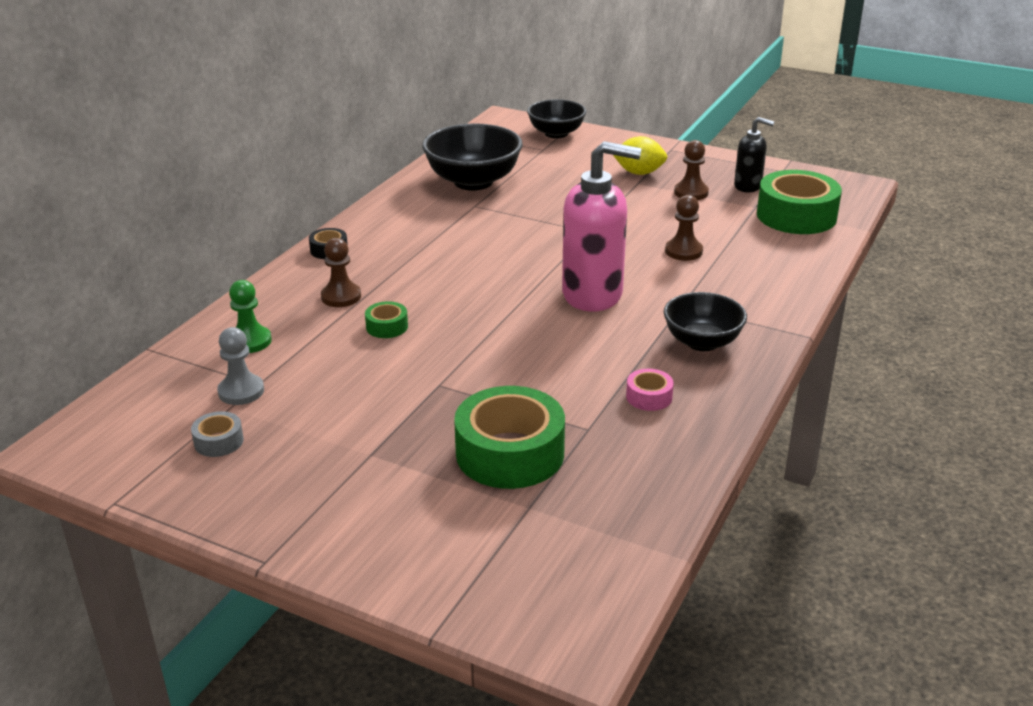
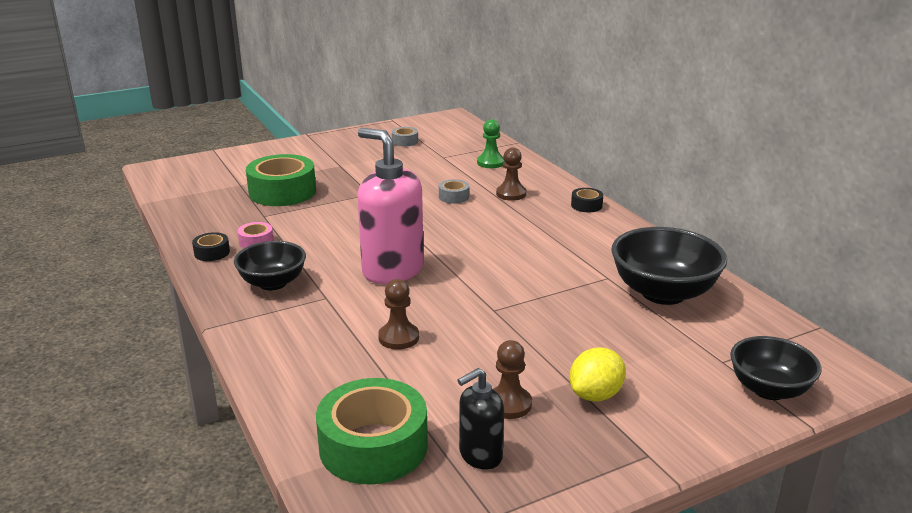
camera: 125 degrees right, 5 degrees down
(241, 391) = (441, 152): grey pawn -> none
(387, 327) = (453, 197): green tape -> grey tape
(593, 295) = (392, 270): pink soap dispenser -> pink soap dispenser turned 90 degrees clockwise
(708, 411) = (212, 253): none -> black tape

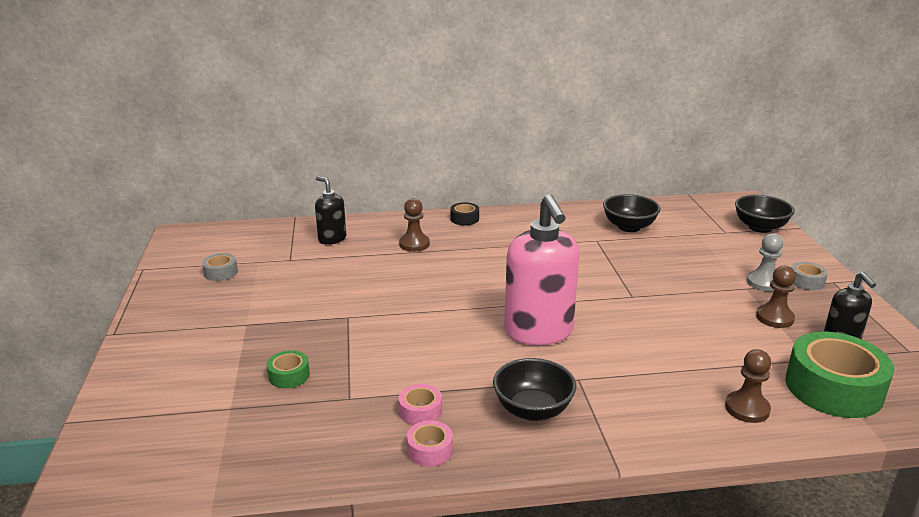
camera: 70 degrees left, 0 degrees up
(212, 253) = (430, 450): black tape -> pink tape
(282, 192) = (289, 375): green tape -> green tape, size x0.45
(392, 270) = (539, 332): pink soap dispenser -> pink soap dispenser turned 75 degrees counterclockwise
(398, 337) = (667, 349): brown pawn -> brown pawn (747, 408)
(453, 197) = (397, 272): grey tape -> grey tape (806, 281)
(490, 163) = (332, 239): green pawn -> black soap dispenser
(595, 395) = (763, 283): yellow lemon -> grey pawn
(663, 293) = (629, 227): black bowl -> black bowl, size x0.65

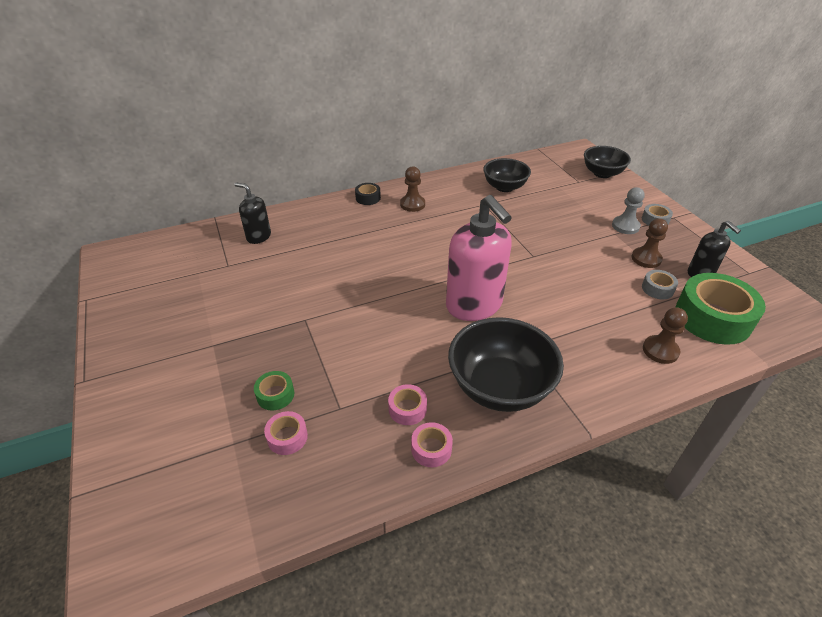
camera: 15 degrees left, 15 degrees up
(221, 272) = (166, 291): grey tape -> grey tape (657, 289)
(285, 412) = (287, 437): none -> pink tape
(414, 244) = (334, 231): brown pawn -> brown pawn (412, 204)
(533, 410) = (500, 387): black bowl -> black bowl, size x1.54

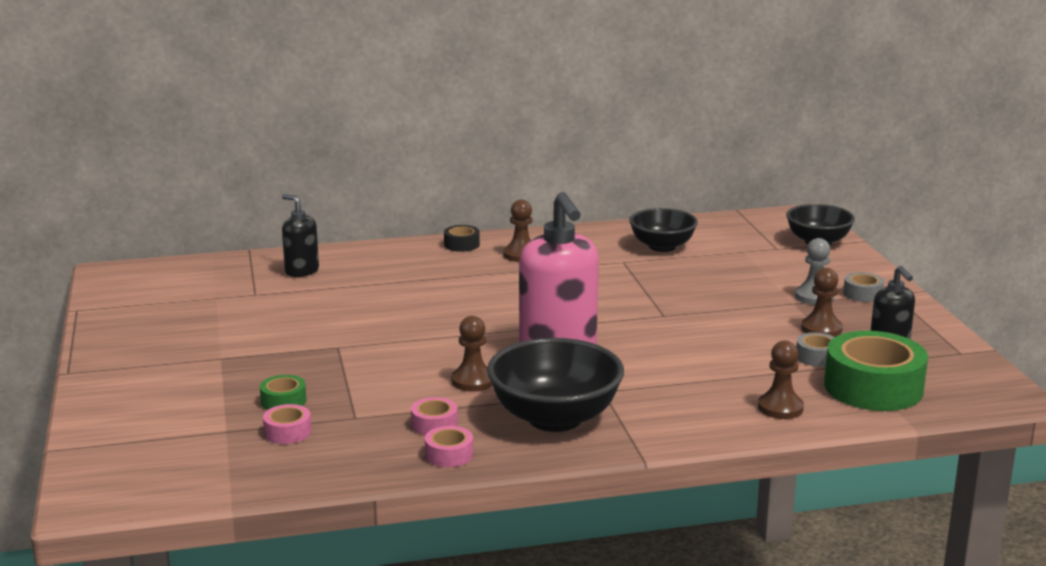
camera: 10 degrees right, 20 degrees down
(421, 348) = (473, 381): none -> brown pawn

